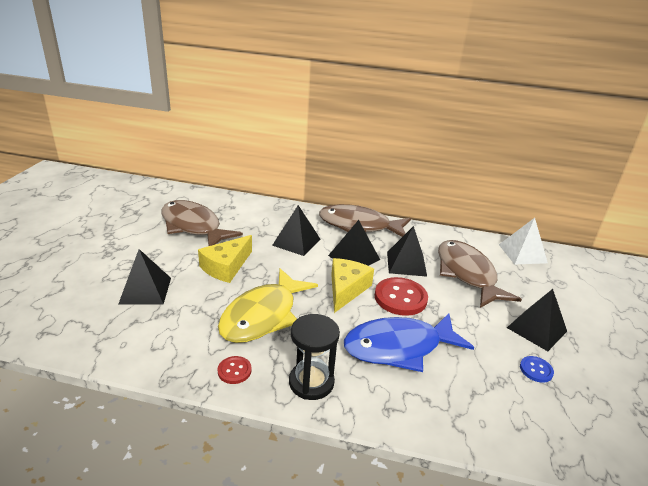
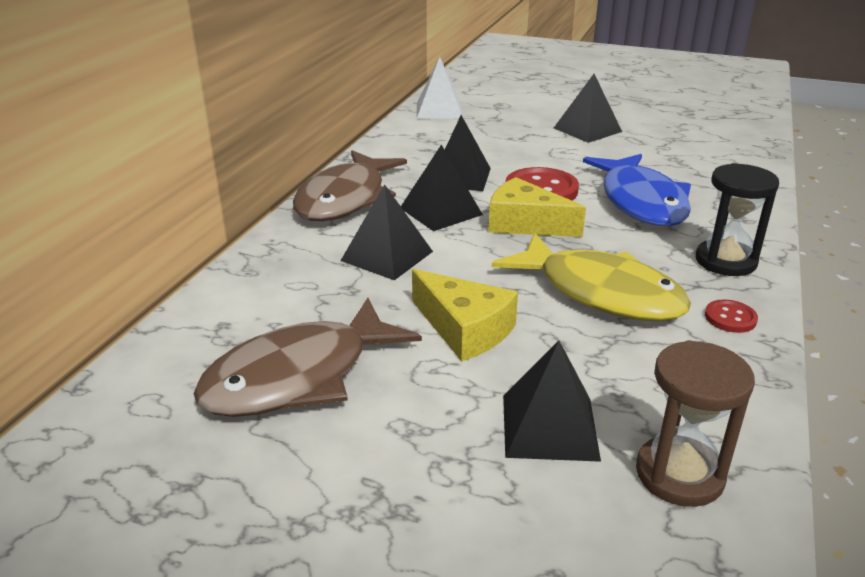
camera: 80 degrees left, 0 degrees up
(101, 328) = (679, 474): none -> brown hourglass
(467, 274) = (485, 145): brown fish -> none
(536, 370) = (653, 141): blue button -> none

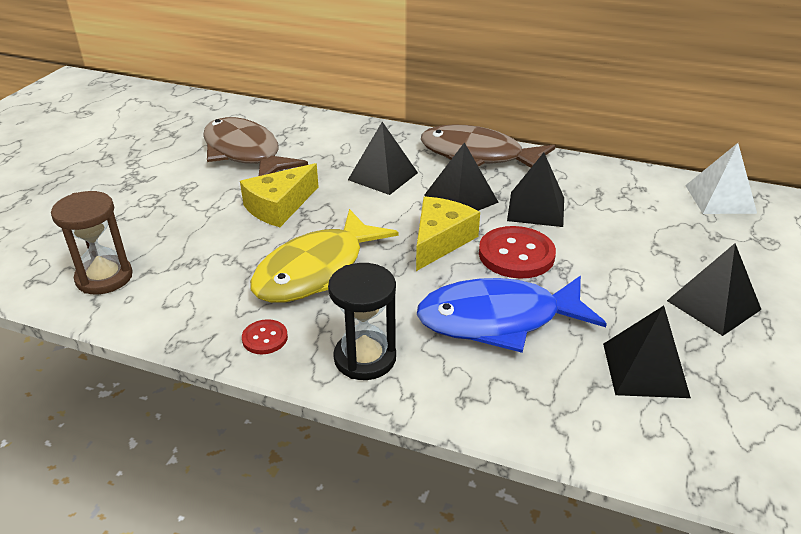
camera: 90 degrees right, 5 degrees up
(549, 427) = (167, 234): black pyramid -> black pyramid (645, 370)

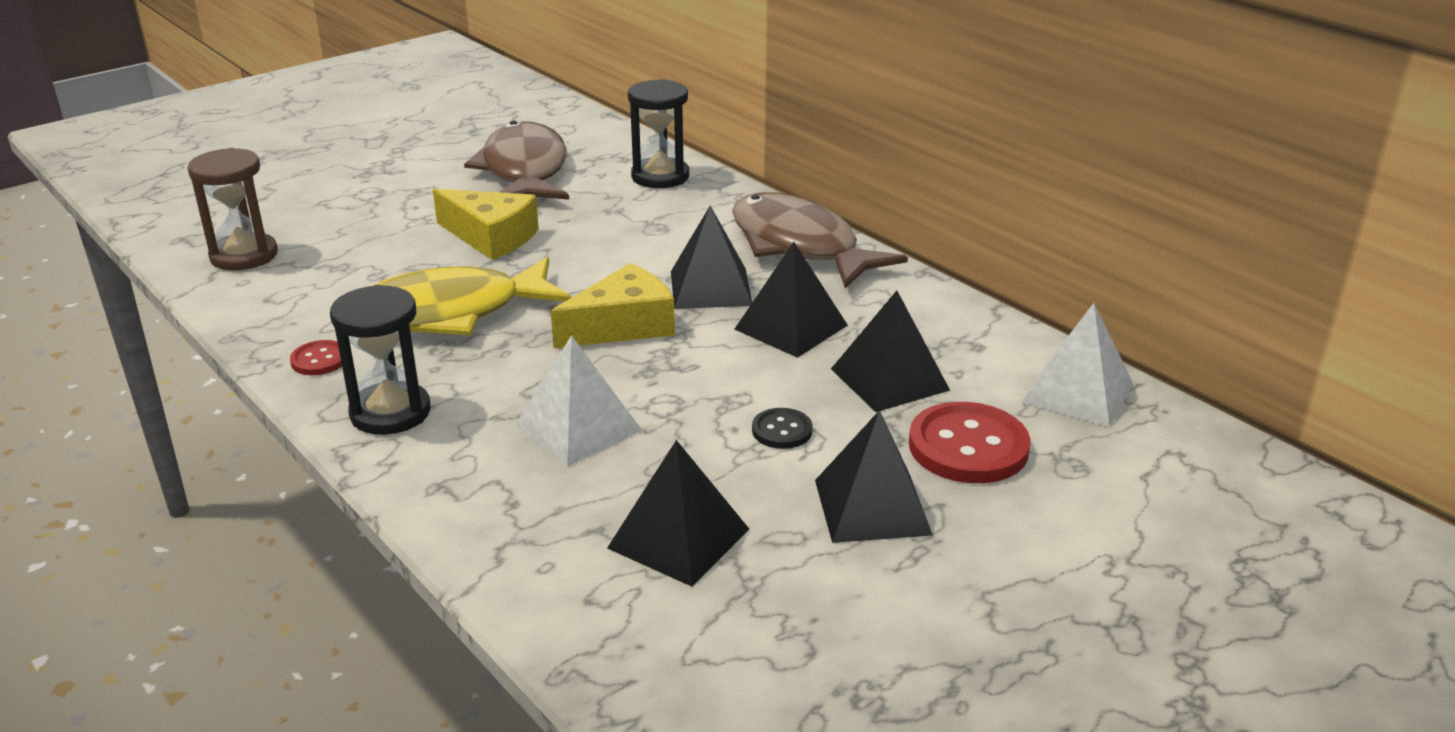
camera: 30 degrees right, 5 degrees down
(279, 206) = (491, 237): yellow cheese -> yellow cheese turned 135 degrees counterclockwise
(340, 134) = (660, 176): none -> black hourglass
(383, 176) = (649, 237): black pyramid -> black pyramid (889, 379)
(498, 320) = (578, 427): blue fish -> white pyramid
(516, 255) = (694, 369): red button -> red button (968, 447)
(612, 276) = (782, 430): none -> black button

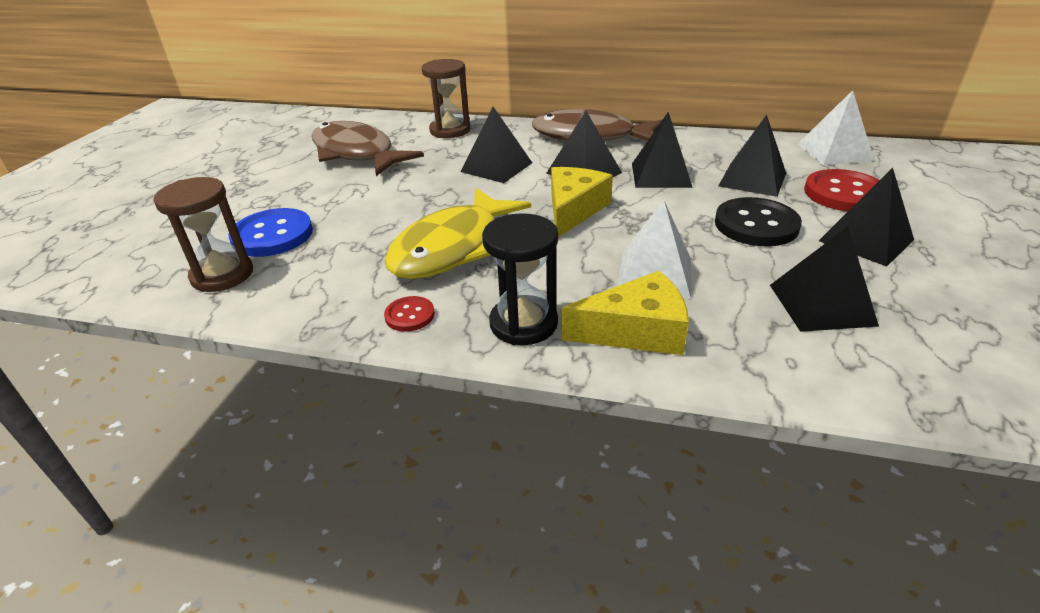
camera: 35 degrees left, 5 degrees up
(329, 233) = (272, 235): none -> blue button
(491, 237) = (401, 195): yellow cheese -> yellow cheese (636, 331)
(632, 243) = (497, 167): none -> black pyramid
(660, 176) = (450, 130): black hourglass -> brown hourglass
(782, 430) = (756, 225): black button -> black button, size x1.93

